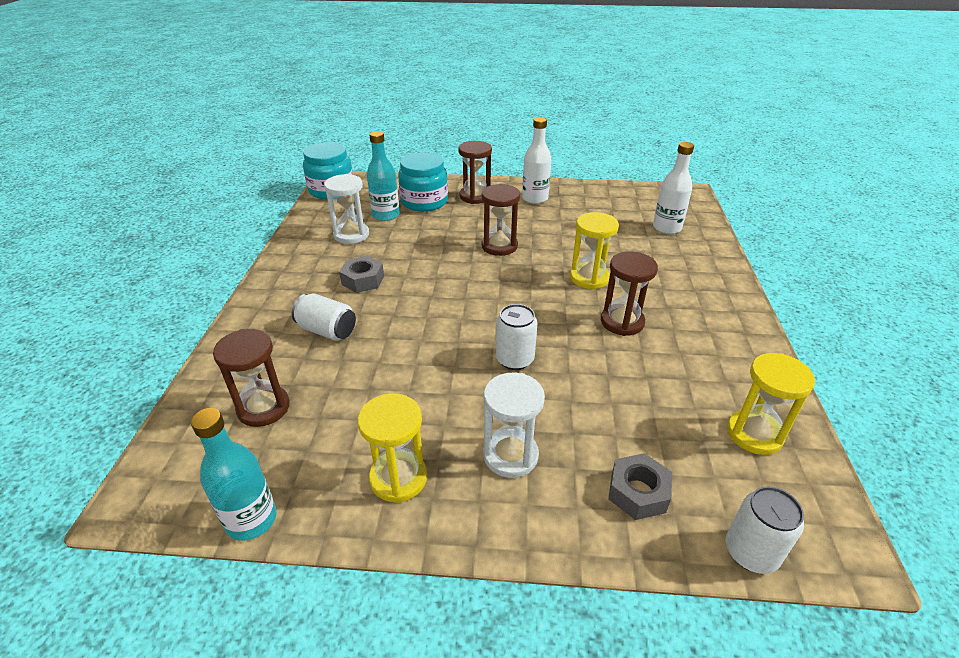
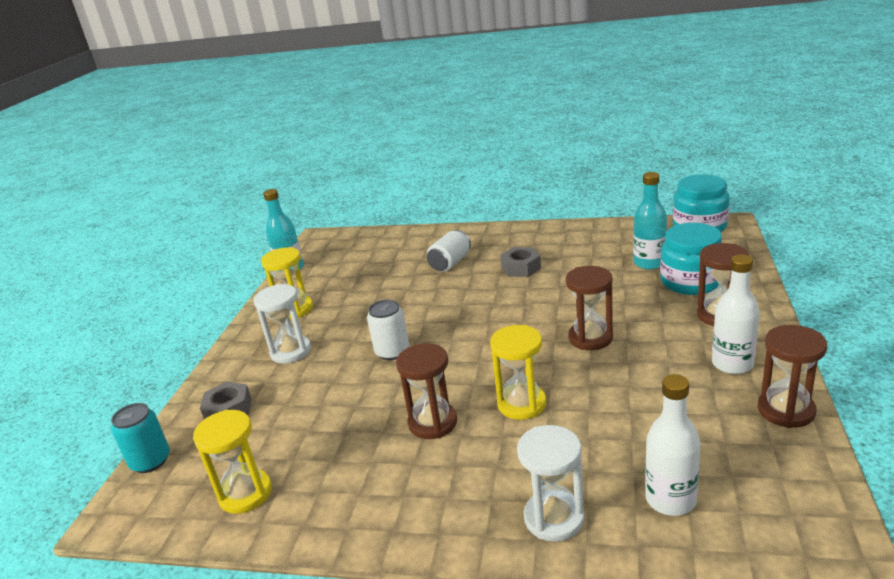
camera: 100 degrees right, 10 degrees down
(263, 408) = (374, 256): brown hourglass -> brown hourglass (786, 410)
(351, 235) = (602, 251): white hourglass -> white hourglass (554, 518)
(751, 552) = (150, 461): white can -> turquoise can

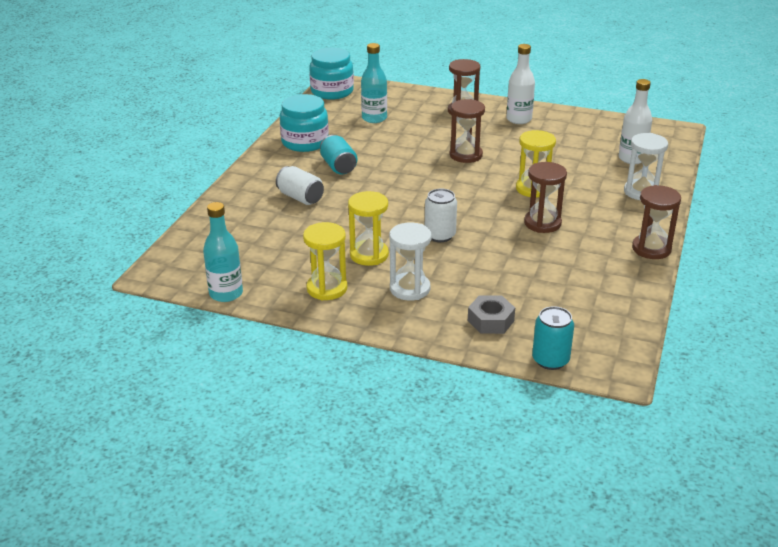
camera: 85 degrees left, 5 degrees up
(245, 493) = (601, 305): yellow hourglass -> yellow hourglass (369, 255)
(521, 268) = (338, 166): grey nut -> turquoise can
(690, 282) = (413, 111): turquoise jar -> turquoise jar (305, 142)
(786, 410) = (568, 116): brown hourglass -> brown hourglass (651, 249)

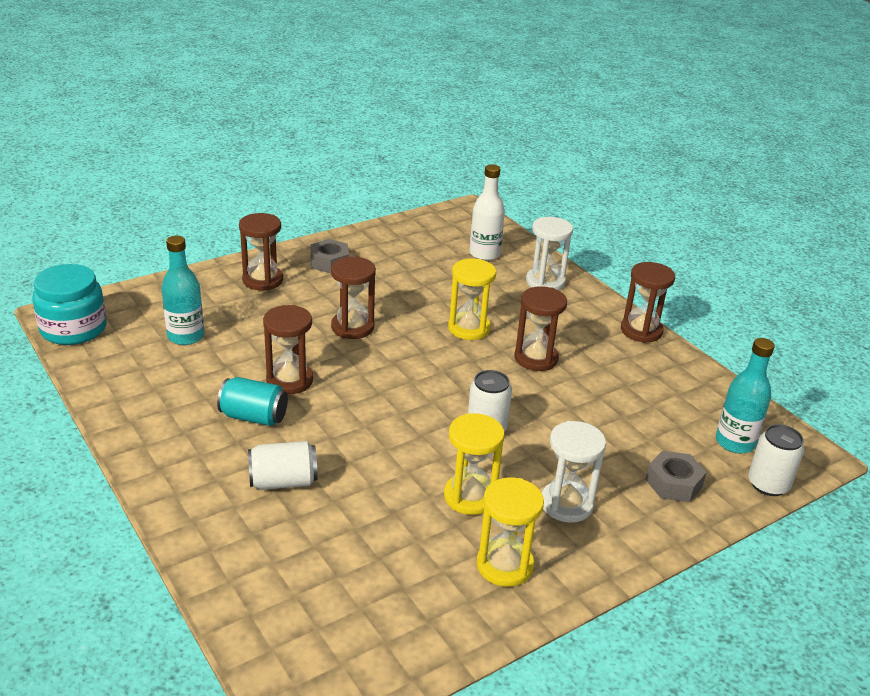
camera: 55 degrees left, 0 degrees up
(226, 294) = (427, 661): turquoise bottle -> turquoise bottle (735, 442)
(305, 142) = (159, 410): turquoise jar -> none
(384, 161) = (289, 380): none -> brown hourglass
(519, 119) = (329, 262): white bottle -> grey nut
(550, 360) = (768, 484): turquoise can -> white can

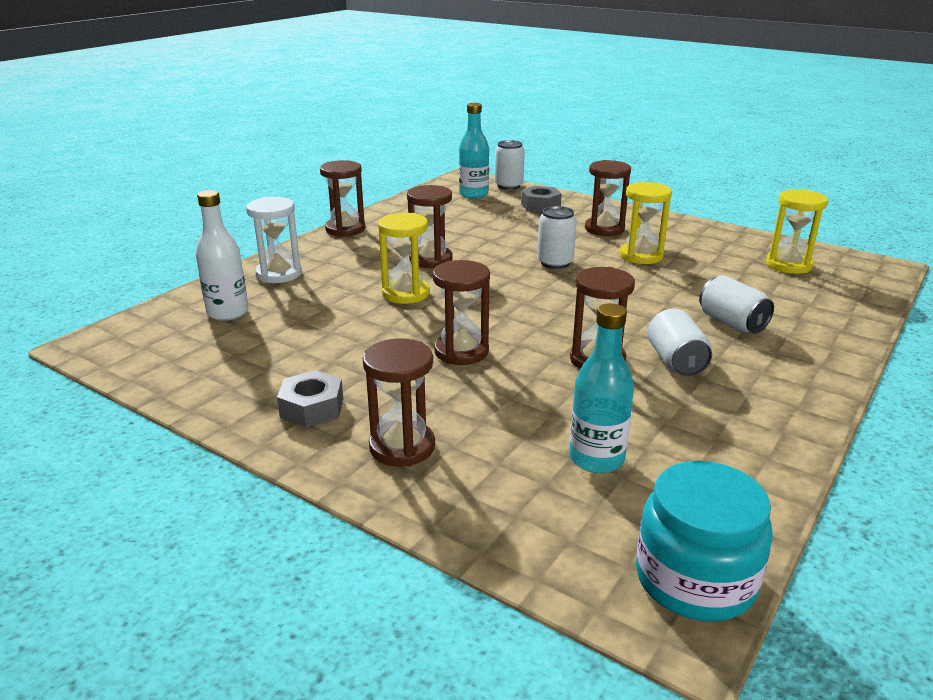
camera: 110 degrees left, 5 degrees down
(254, 417) = (676, 361): turquoise can -> white can
(504, 565) = (687, 237): yellow hourglass -> yellow hourglass (788, 265)
(566, 504) = (604, 229): white hourglass -> brown hourglass

